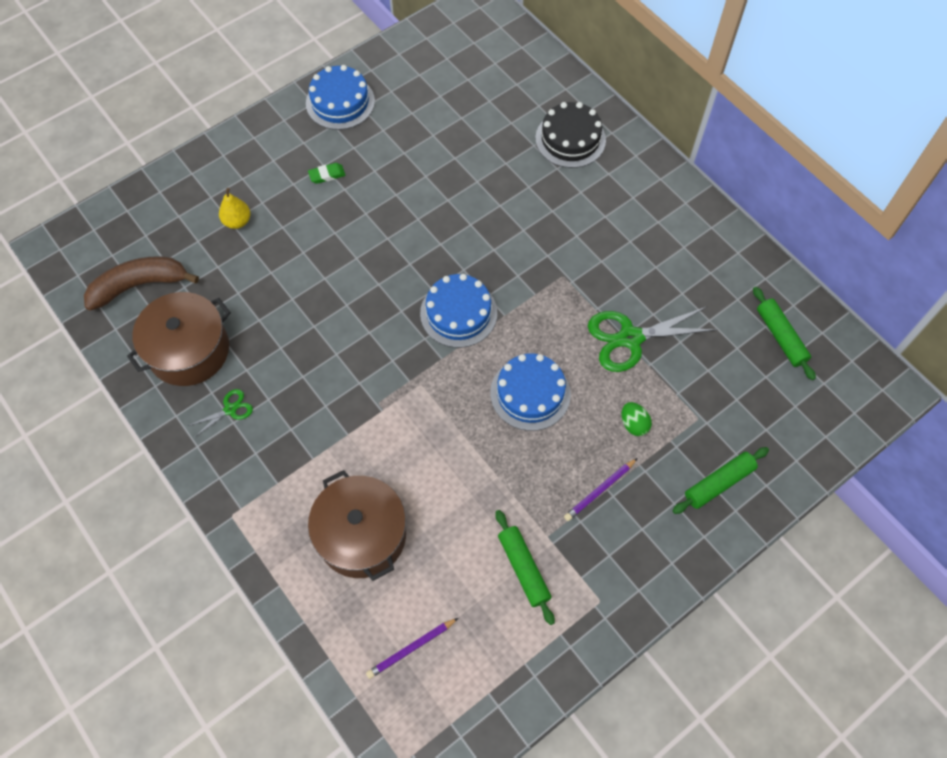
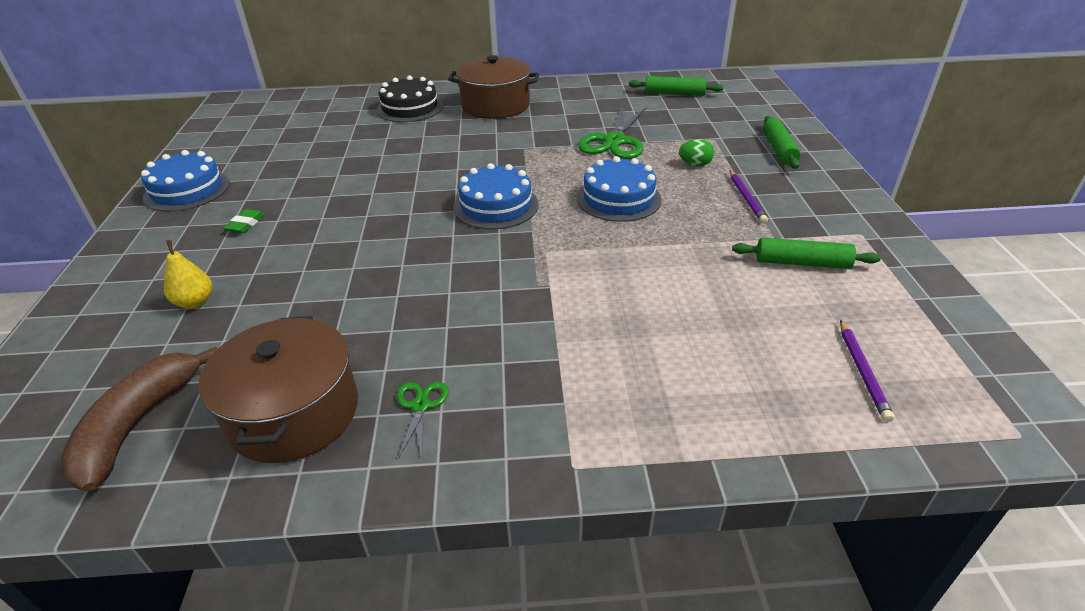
camera: 55 degrees left, 25 degrees down
(362, 535) = (689, 356): brown pot -> brown pot (495, 105)

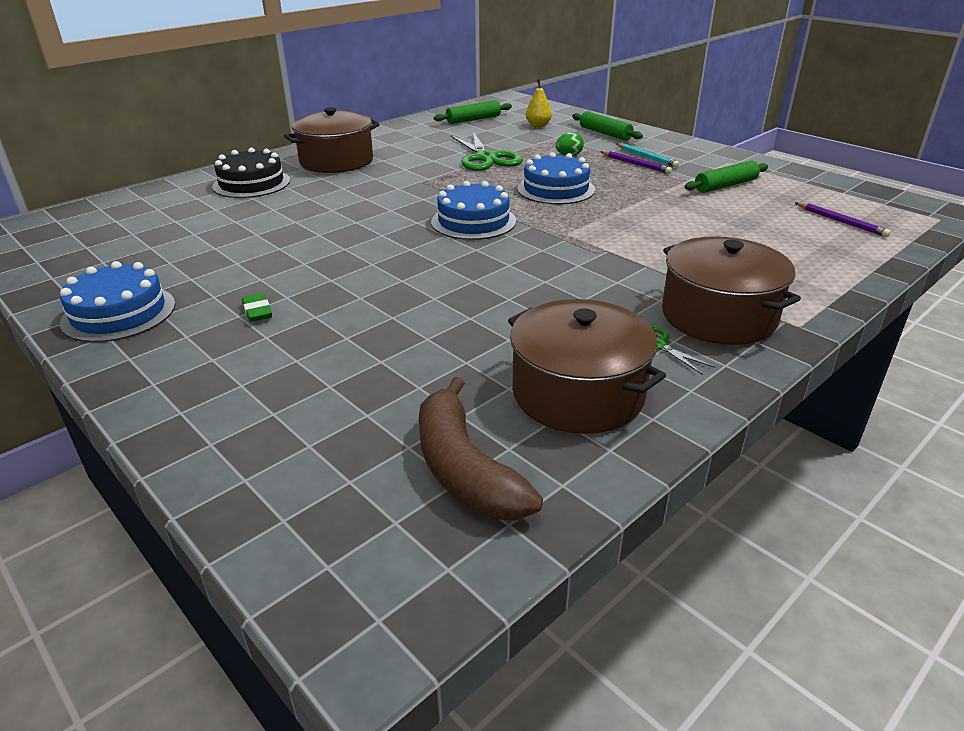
camera: 40 degrees left, 5 degrees down
(195, 302) = (331, 378): yellow pear -> yellow pear (538, 125)
(521, 409) = (718, 316): none -> brown pot
(774, 194) = (647, 157): none -> turquoise pencil

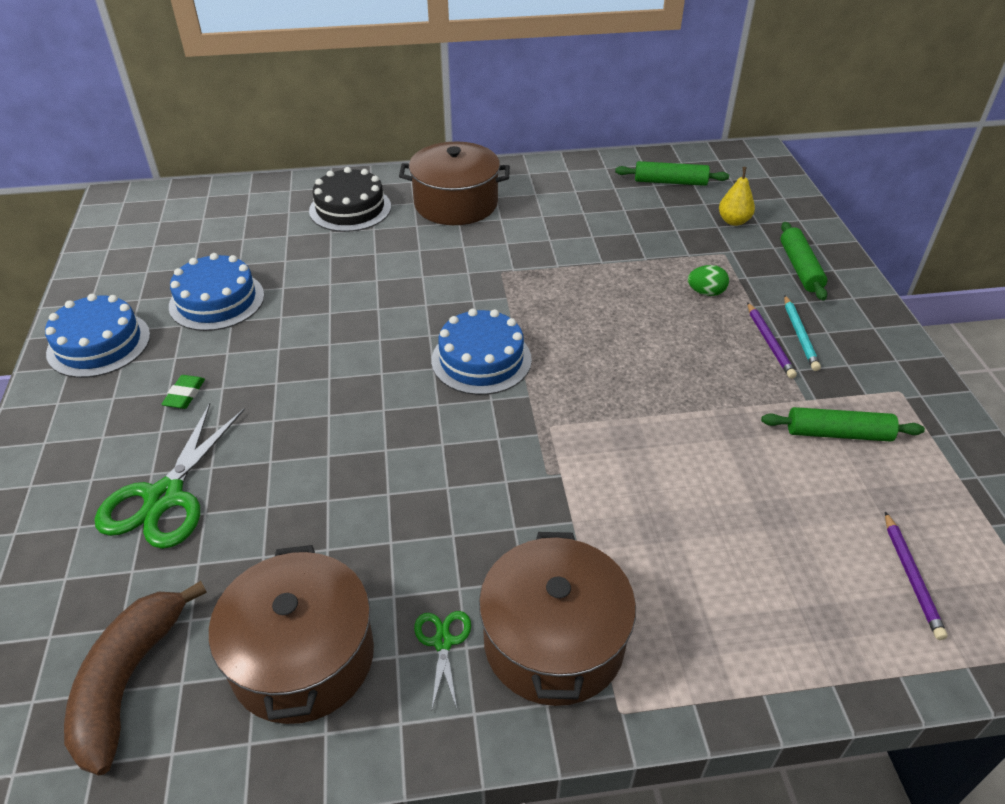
camera: 35 degrees right, 10 degrees up
(486, 158) = (608, 258): green scissors -> green scissors (165, 497)
(555, 189) = (623, 346): blue cake -> blue cake (217, 300)

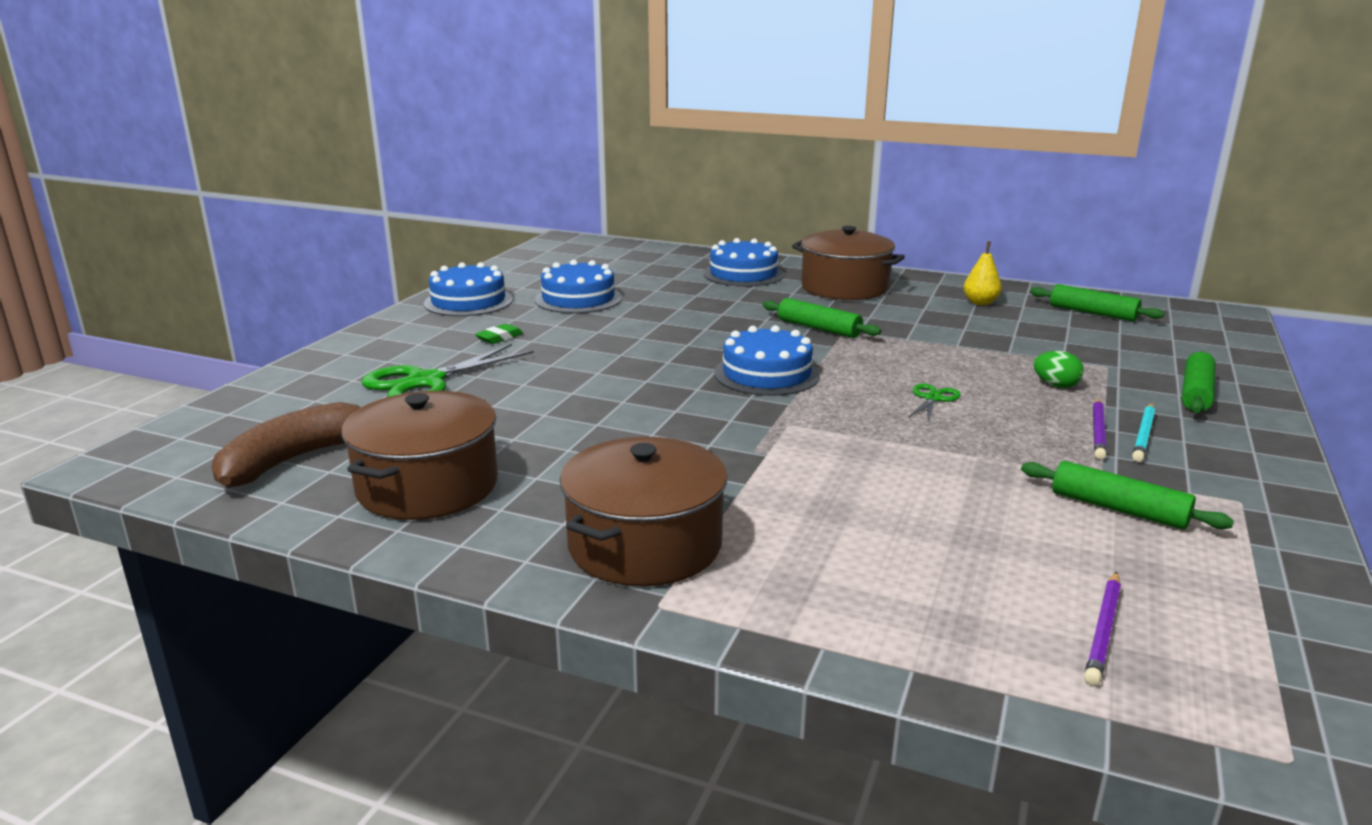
camera: 30 degrees right, 20 degrees down
(350, 208) = (743, 274): black cake -> blue cake
(443, 642) = (547, 514): green scissors -> green scissors (933, 399)
(477, 274) = (819, 328): none -> green rolling pin
(733, 221) = (1143, 349): yellow pear -> yellow pear (980, 303)

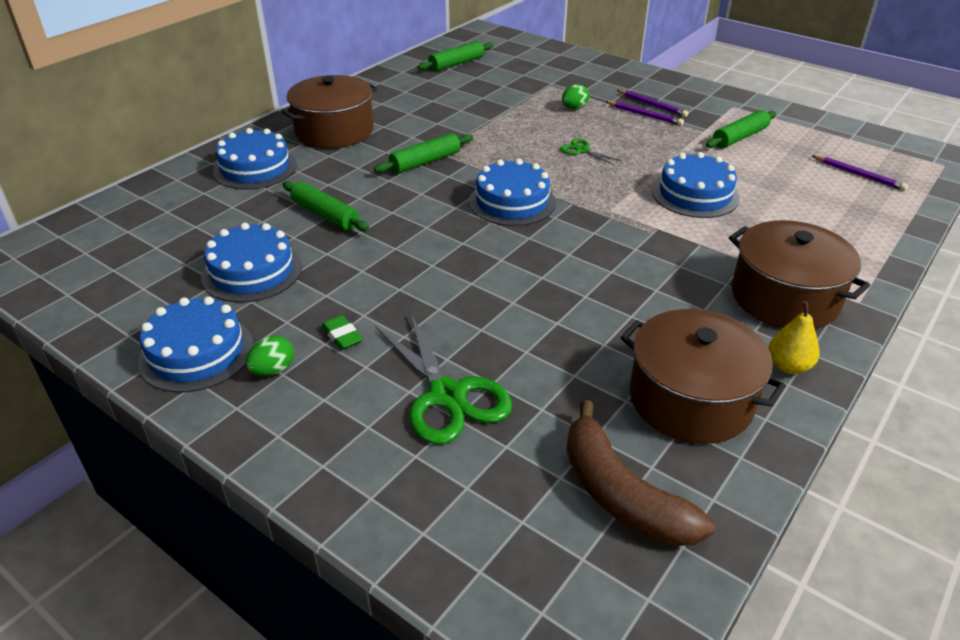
camera: 75 degrees left, 15 degrees up
(452, 324) = (273, 370): none -> green egg
(880, 476) = (695, 194): none -> blue cake
(980, 303) = (411, 91): yellow pear -> yellow pear (788, 366)
(1144, 435) = (652, 105): turquoise pencil -> purple pencil
(1196, 393) = (599, 75): green rolling pin -> green rolling pin (325, 215)

